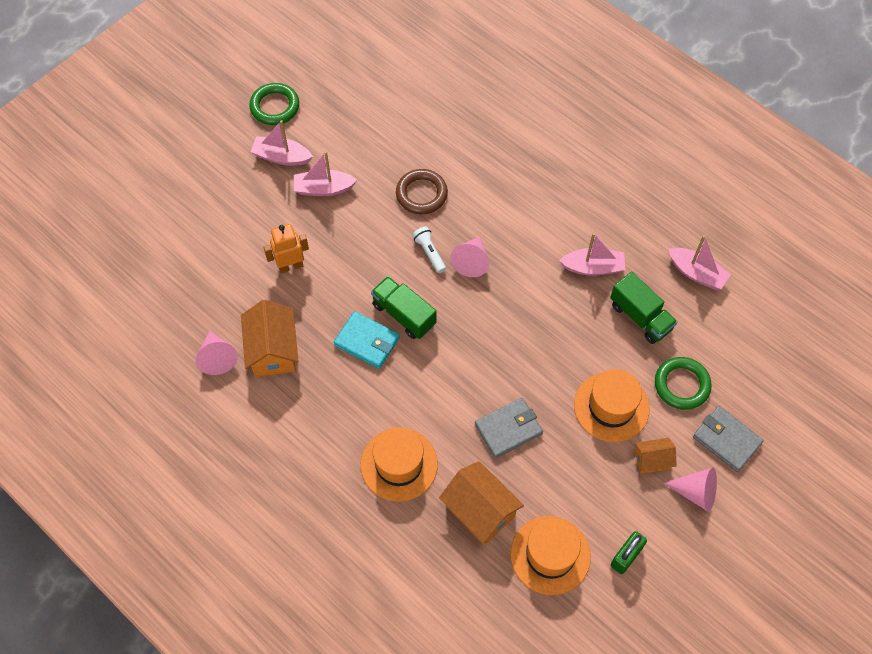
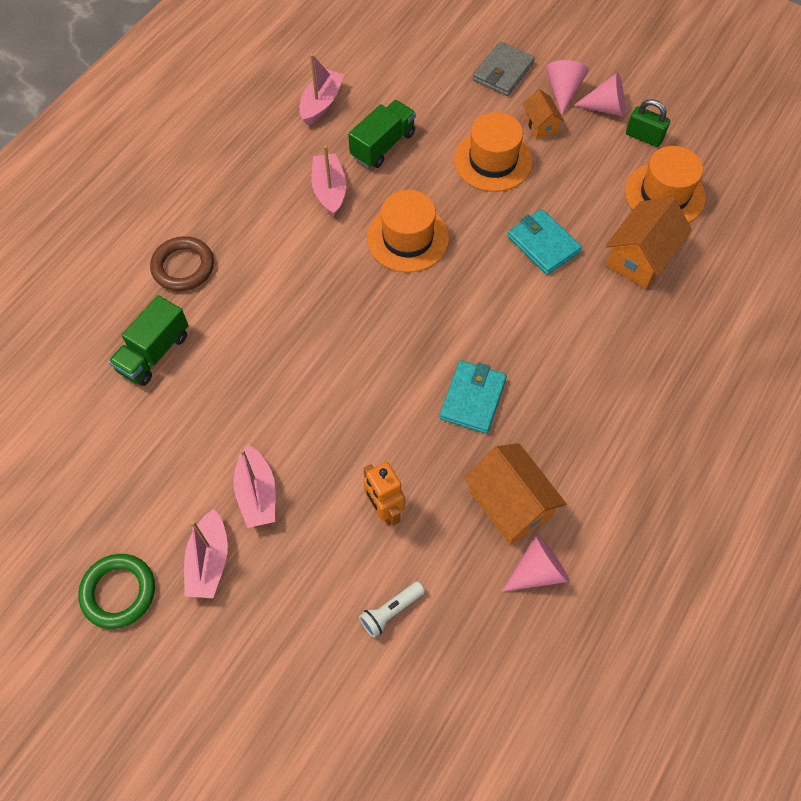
camera: 100 degrees left, 0 degrees up
(273, 350) = (510, 504): orange house -> orange house turned 75 degrees clockwise
(399, 464) = (614, 339): orange hat -> orange hat (408, 238)
(404, 315) = (428, 365): green truck -> green truck (154, 352)
(421, 194) = (252, 374): brown ring -> brown ring (183, 267)
(429, 253) = (337, 352): white flashlight -> white flashlight (390, 611)
(471, 261) = (341, 306): pink cone -> pink cone (606, 108)
(508, 429) = (543, 244): grey wallet -> turquoise wallet
(681, 385) = (453, 108): green ring -> none

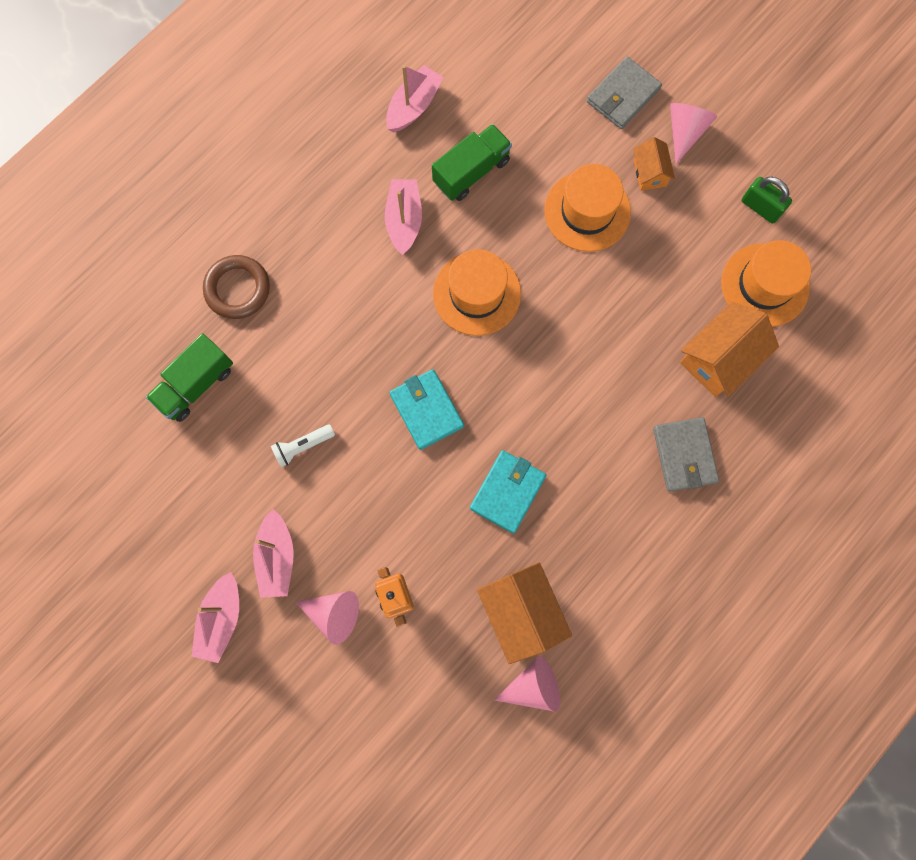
camera: 10 degrees right, 15 degrees up
(118, 592) = (133, 634): green ring -> none
(390, 611) = (385, 700): white flashlight -> white flashlight (302, 446)
(543, 244) = (618, 325): turquoise wallet -> turquoise wallet (426, 410)
(606, 108) = (727, 162): pink cone -> pink cone (334, 613)
(631, 341) = (684, 455): none -> grey wallet

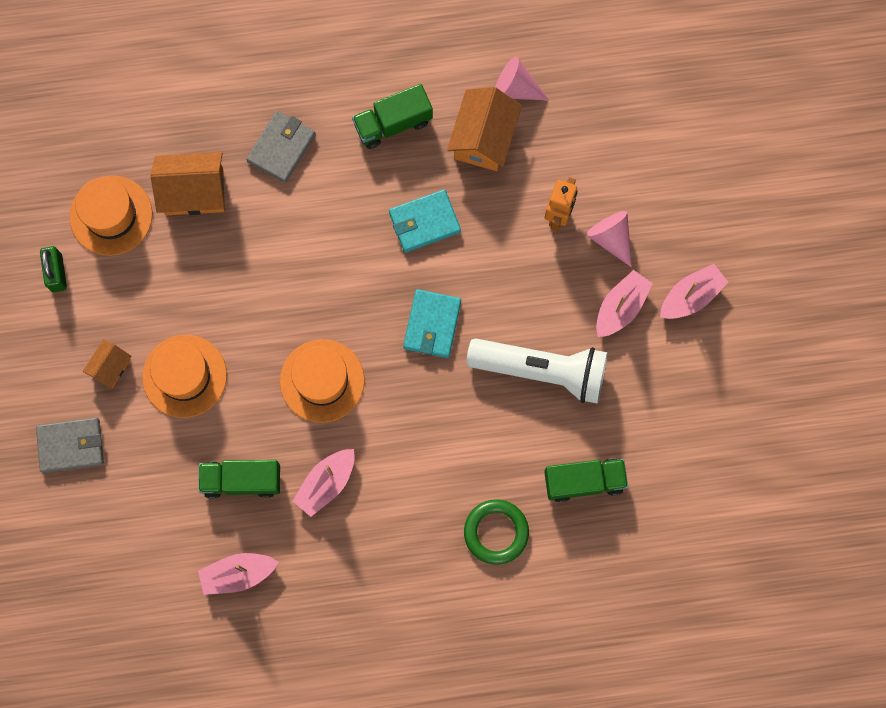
camera: 140 degrees left, 0 degrees up
(237, 289) = (496, 532): brown ring -> green ring
(302, 446) = (542, 371): white flashlight -> white flashlight, size x2.36
(611, 558) = (393, 123): none -> green truck
(684, 132) = (54, 376): pink cone -> none

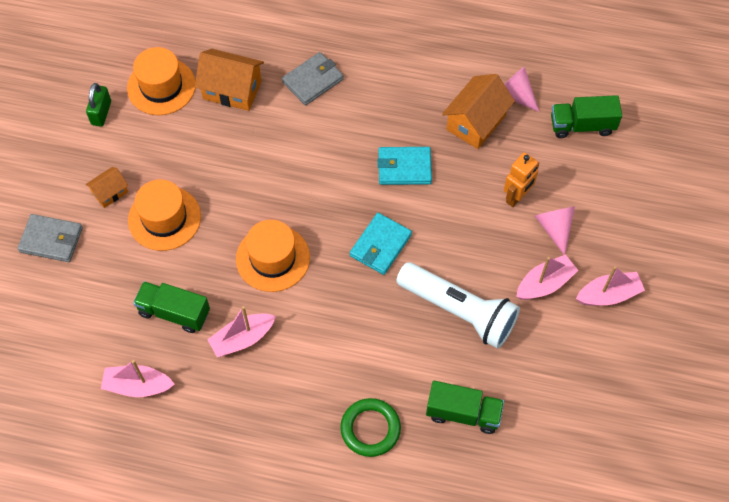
camera: 20 degrees right, 15 degrees down
(393, 123) = (407, 90): green truck -> green truck (582, 125)

